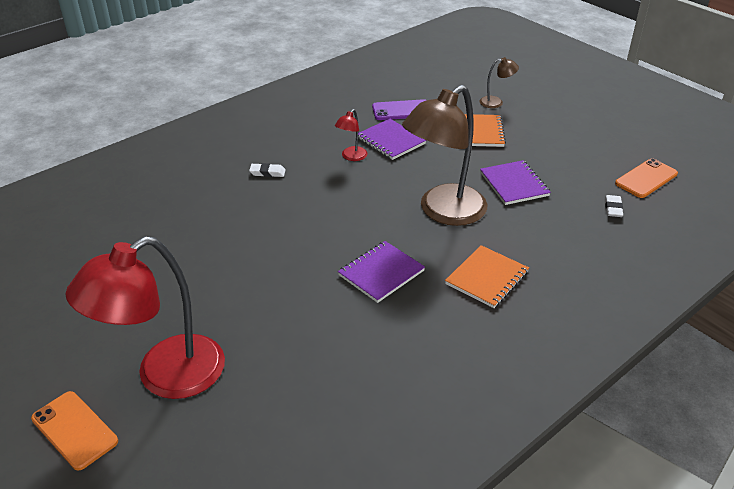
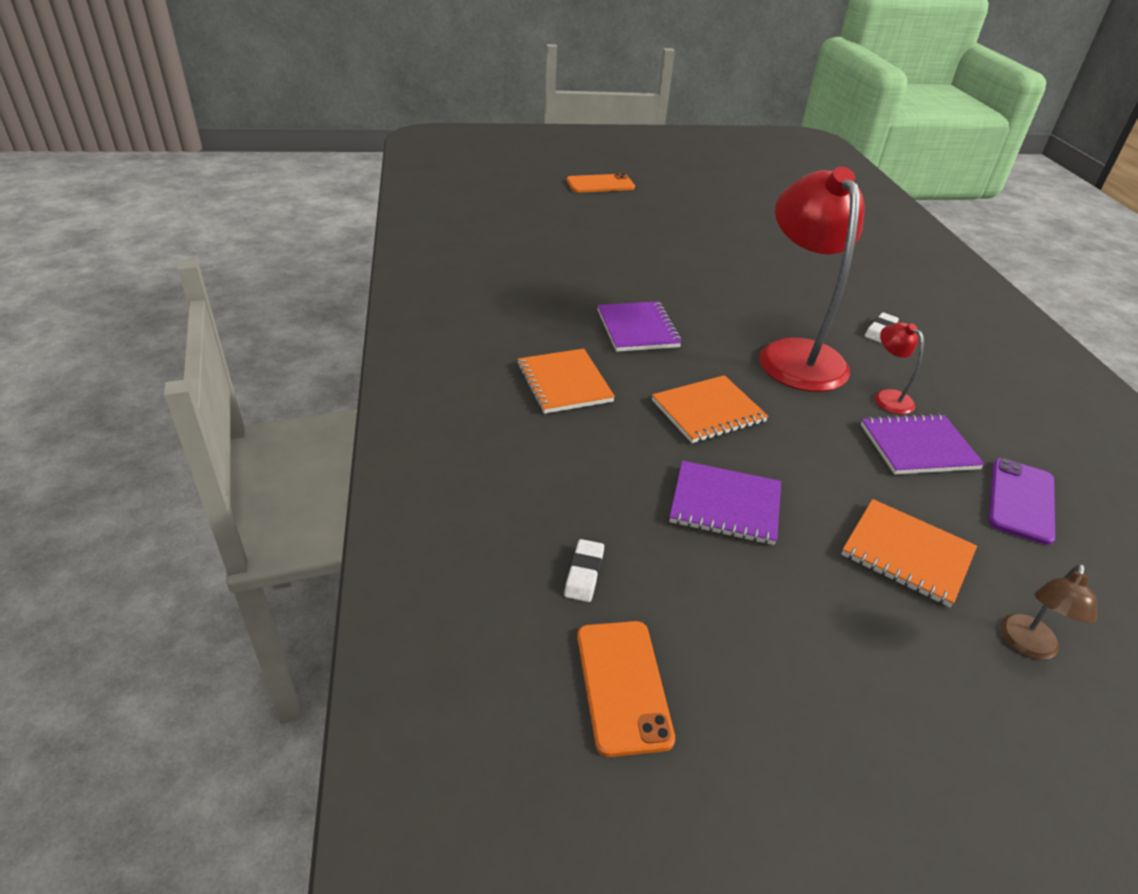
camera: 120 degrees right, 0 degrees up
(165, 376) = (614, 215): red lamp -> red lamp (795, 354)
(443, 212) = (708, 411): brown lamp -> orange notebook
(613, 208) = (584, 573): white eraser -> white eraser turned 60 degrees clockwise

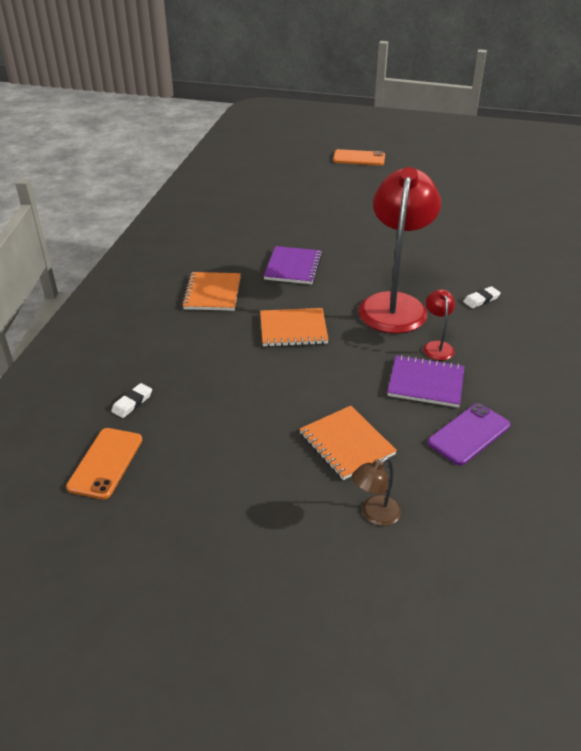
camera: 25 degrees right, 0 degrees up
(725, 505) = (251, 387): purple notebook -> none

